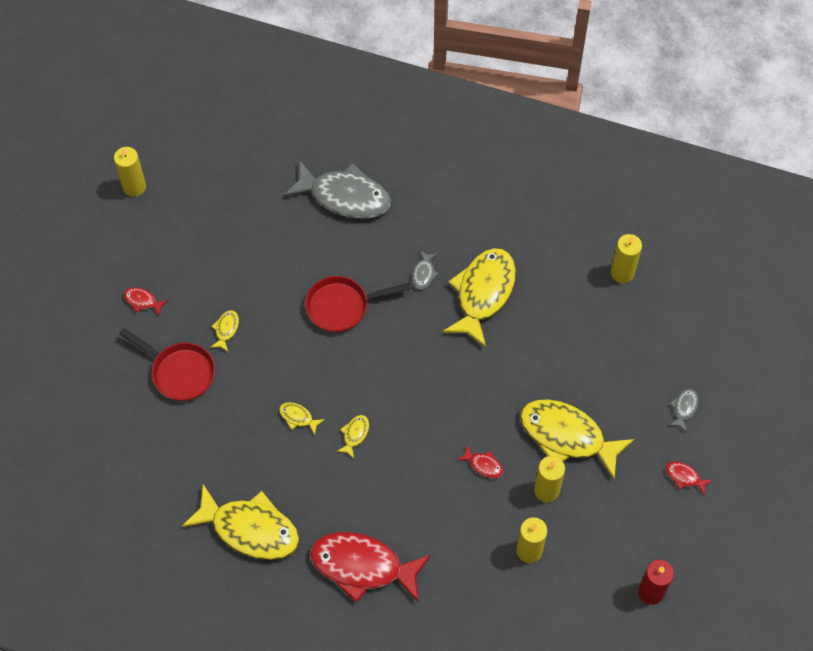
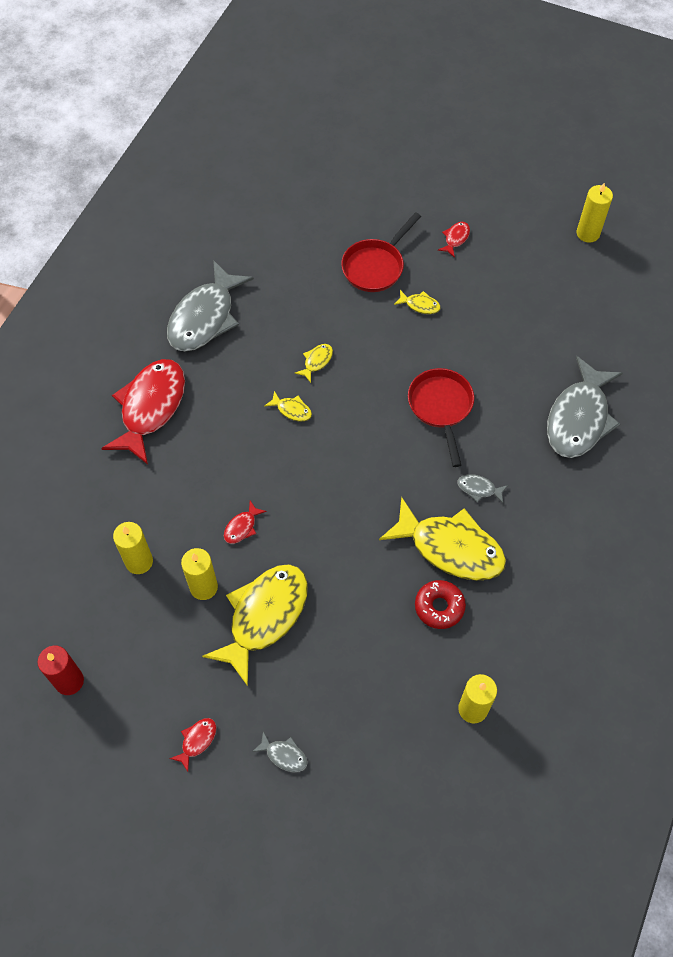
camera: 95 degrees right, 0 degrees up
(250, 529) = (205, 317): yellow fish -> grey fish
(539, 300) = (439, 607): none -> red donut

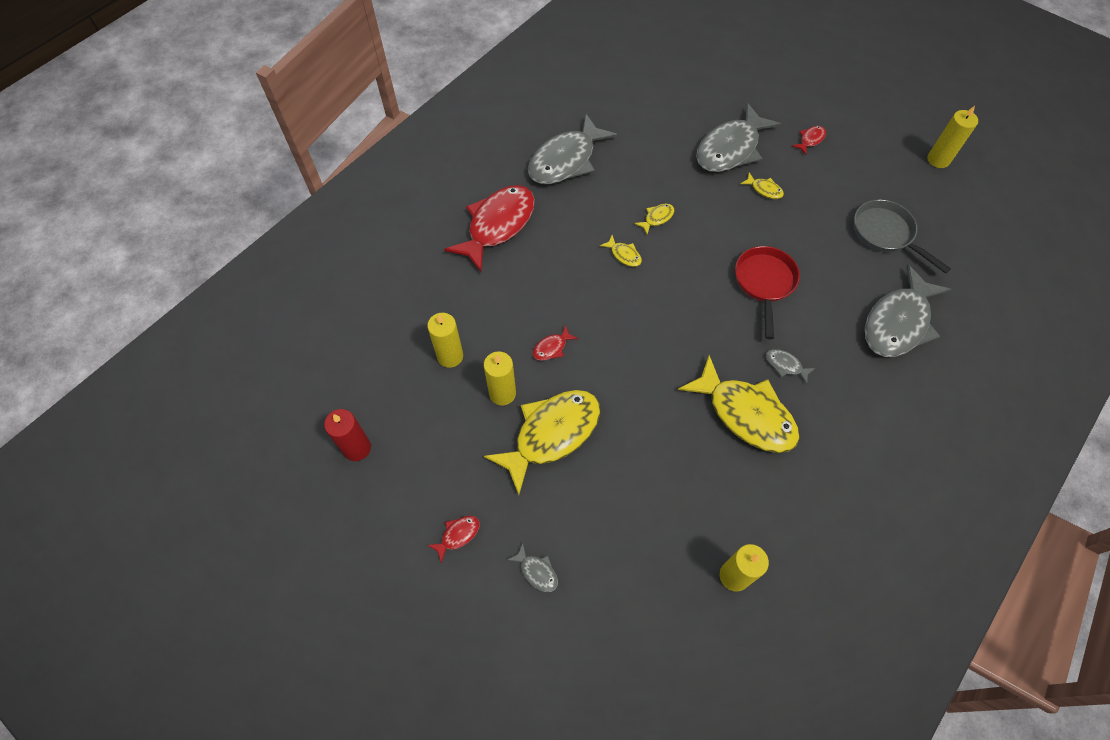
camera: 15 degrees right, 0 degrees up
(375, 266) = (730, 148): red pan -> grey fish
(439, 607) = (722, 467): red donut -> none
(550, 326) = (886, 234): none -> grey pan

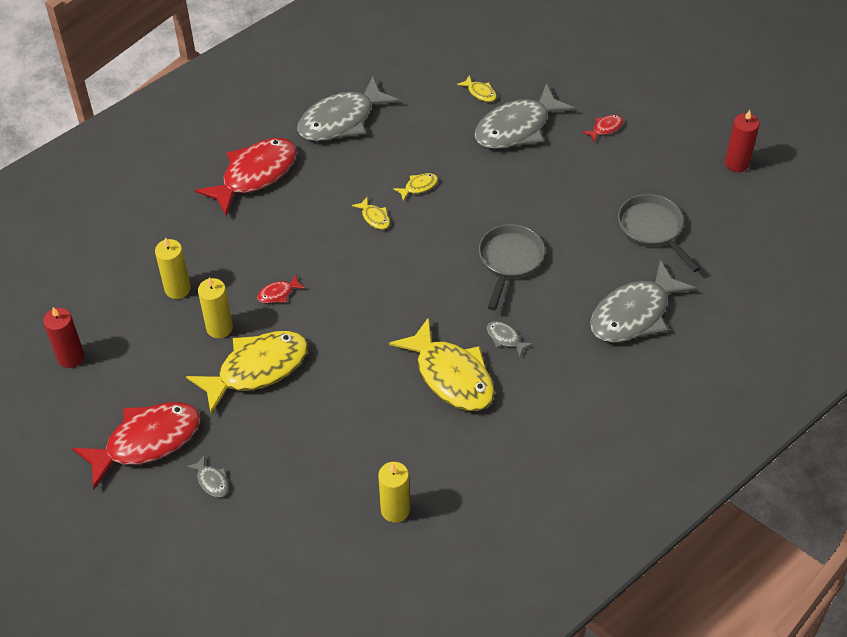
camera: 10 degrees right, 10 degrees down
(458, 535) = (146, 441): red fish -> red fish, size x2.43
(764, 189) = (539, 172): yellow fish -> yellow fish (480, 93)
(764, 283) = (509, 261): red pan -> grey pan
(938, 160) = (736, 163): yellow candle -> red candle

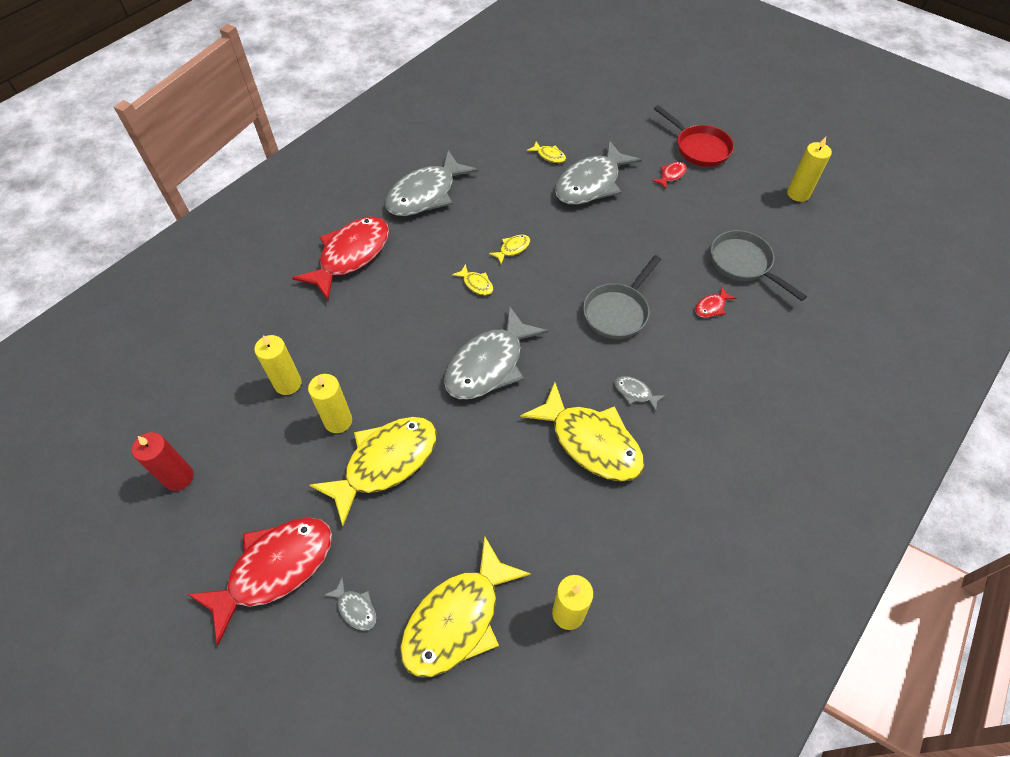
camera: 10 degrees left, 5 degrees up
(278, 293) = (394, 375): red fish -> red fish (711, 307)
(298, 501) = (457, 618): none -> yellow fish
(509, 261) = (618, 311): grey pan -> grey pan turned 150 degrees counterclockwise
(634, 314) = (753, 350): grey fish -> grey fish (489, 364)
(645, 101) = (699, 148): none -> red pan
(736, 163) = (798, 194): red candle -> yellow candle

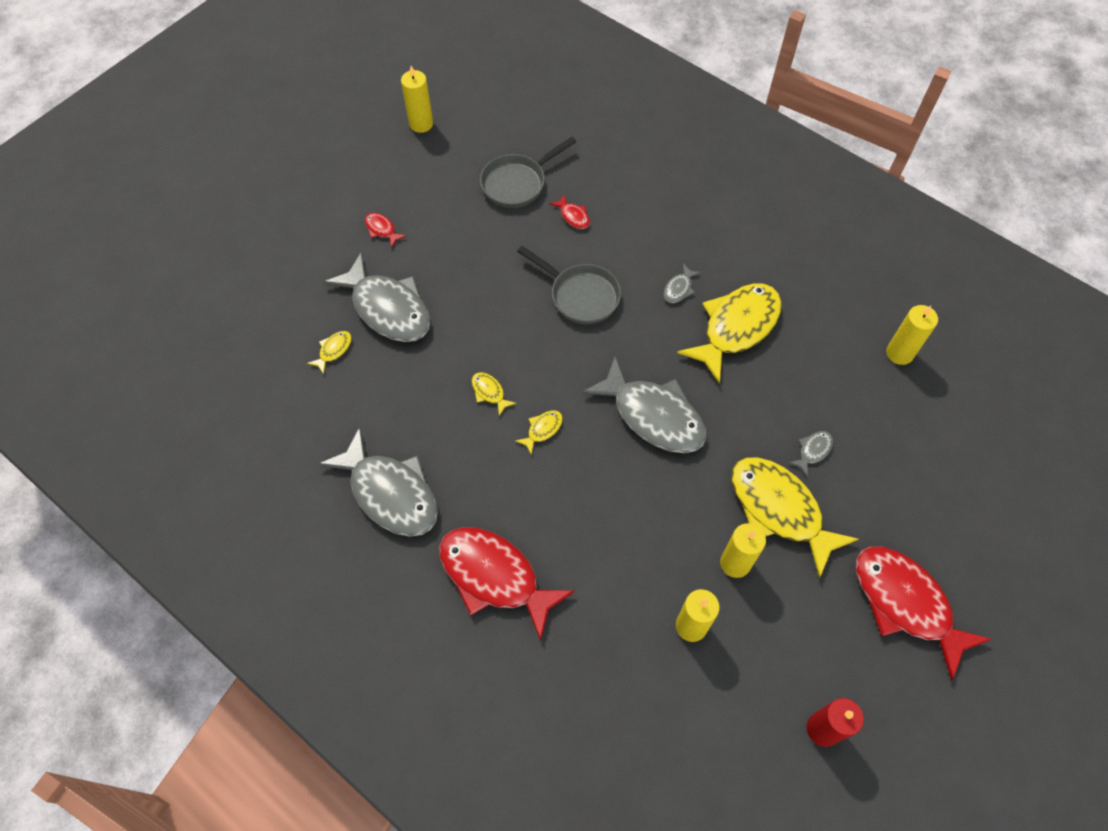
camera: 90 degrees left, 5 degrees up
(355, 608) = (928, 523): grey fish -> grey fish (813, 451)
(457, 618) = (920, 437): yellow fish -> none
(699, 148) = (339, 198): red pan -> none

